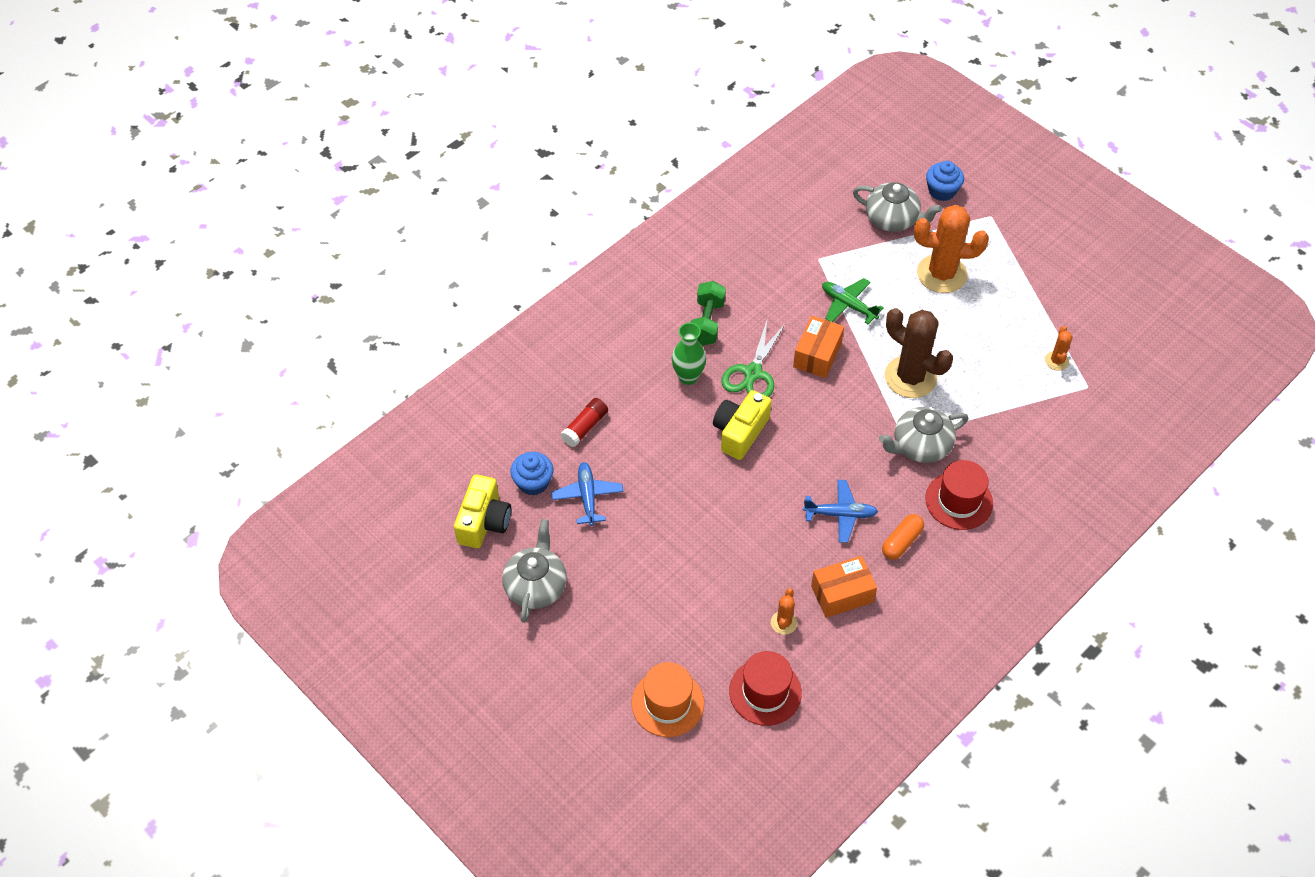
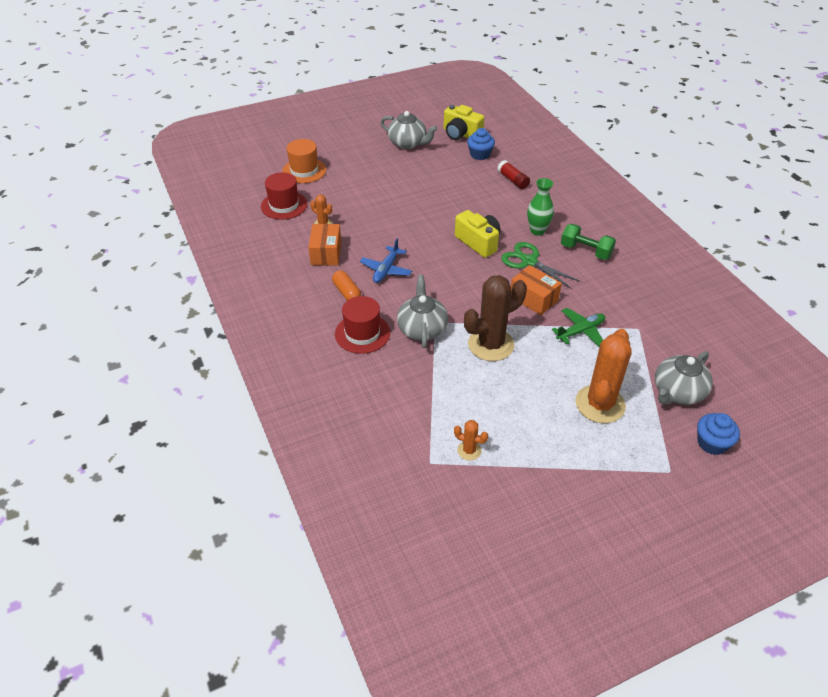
camera: 110 degrees right, 10 degrees down
(587, 497) = (459, 171): blue plane -> none

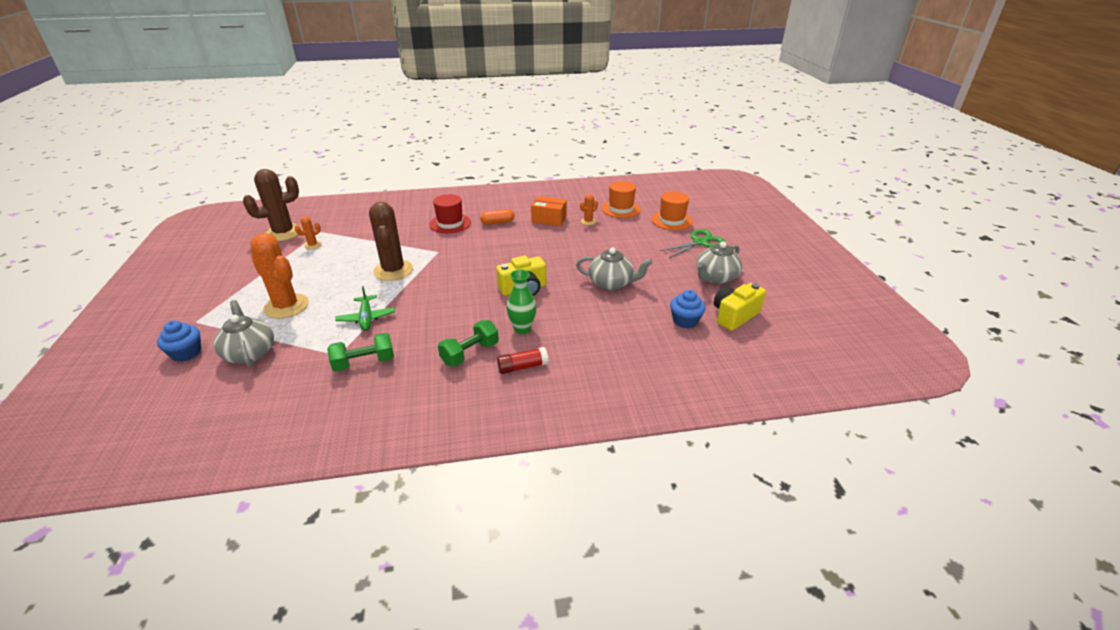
camera: 105 degrees right, 10 degrees down
(284, 205) = (621, 209): red hat -> orange hat
(386, 270) = (513, 240): blue plane -> none
(422, 328) = (435, 245): grey teapot -> grey teapot (611, 283)
(450, 507) = (284, 233): none -> brown cactus
(513, 180) = (623, 333): red glue stick -> red glue stick (522, 367)
(529, 261) = (478, 312): green scissors -> green scissors (700, 242)
(533, 299) = (426, 302): orange box -> none
(636, 307) = (364, 363): none -> green dumbbell

